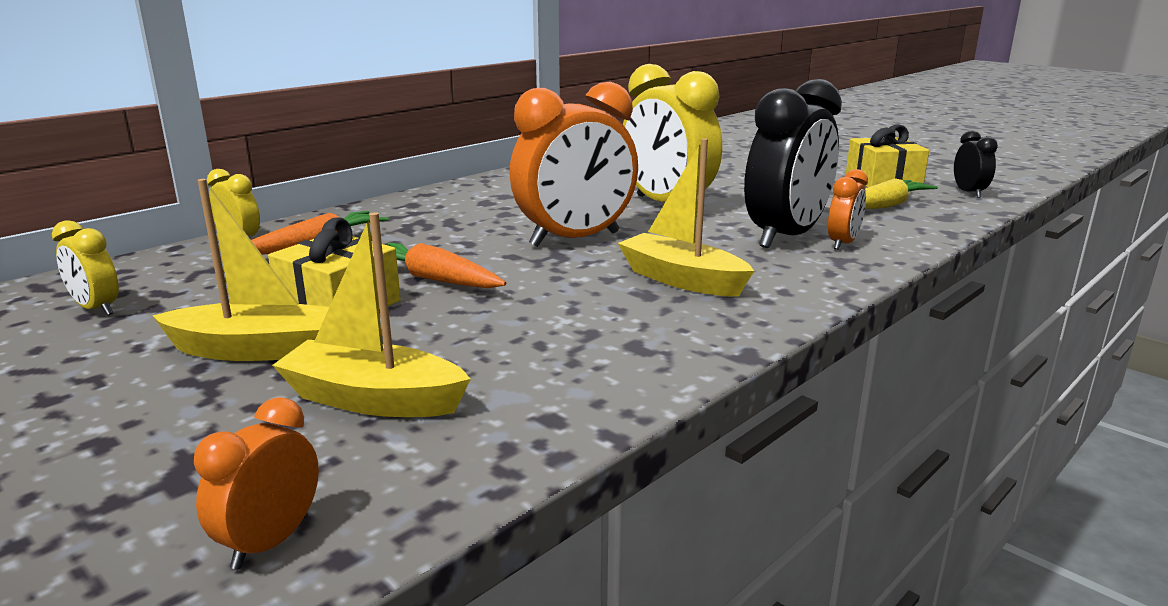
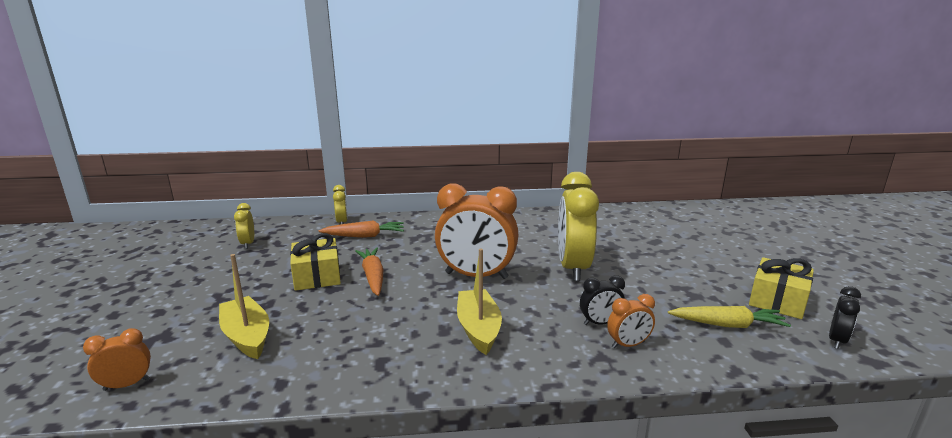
camera: 40 degrees right, 0 degrees up
(254, 350) = (255, 289): yellow boat -> none
(786, 237) = (600, 323): black clock -> black clock, size x0.47

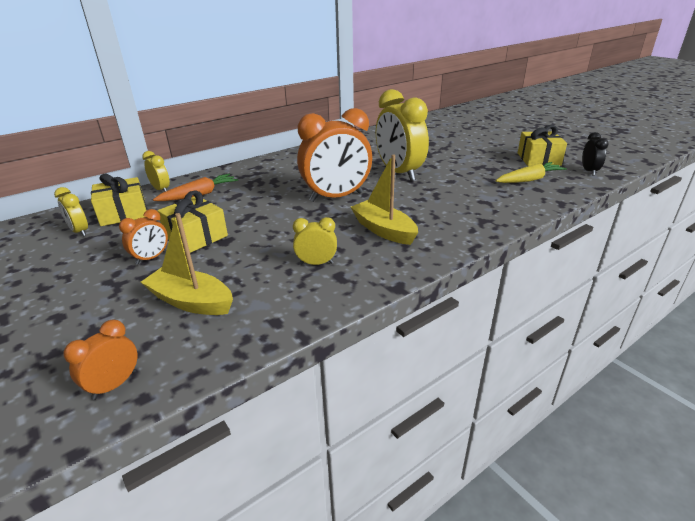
camera: 30 degrees left, 10 degrees up
(292, 236) = (123, 213): none -> yellow gift
(373, 277) = (250, 222): orange carrot -> none
(377, 340) = (316, 263): none -> yellow clock
(600, 323) = (458, 201): black clock -> none
(628, 345) = (490, 208): orange clock -> orange clock (151, 258)

